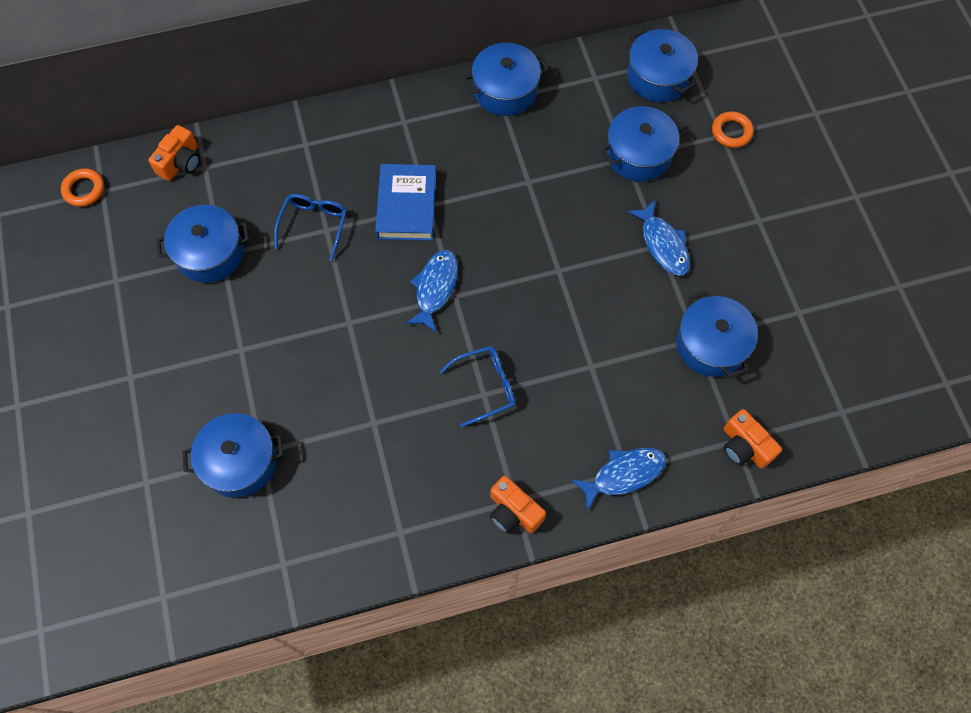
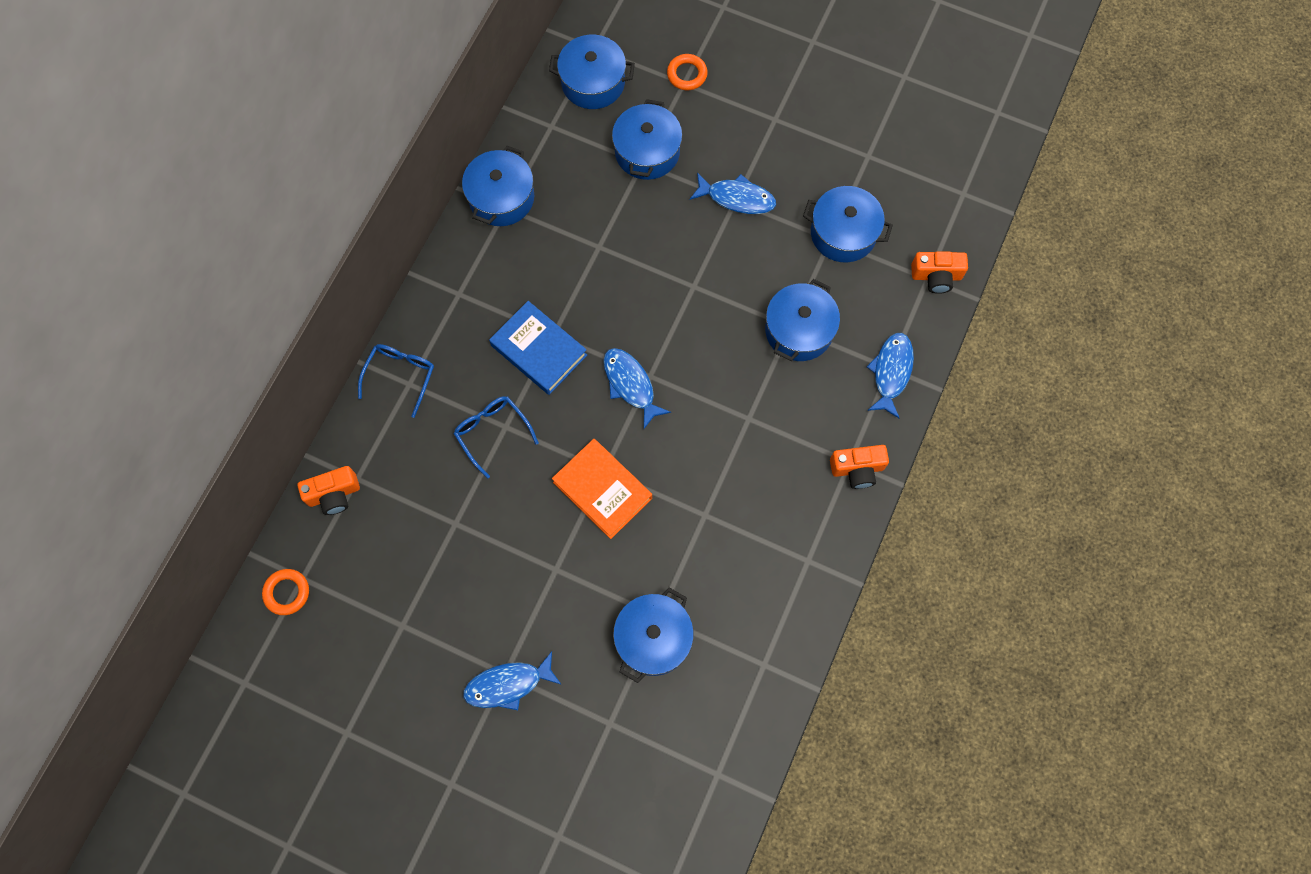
camera: 50 degrees left, 5 degrees up
(123, 385) = (508, 684): none -> blue fish
(181, 162) = (334, 494): orange camera -> orange camera turned 90 degrees clockwise
(210, 253) = (445, 532): blue pot -> blue pot (799, 330)
(332, 334) = (602, 490): none -> orange book
(486, 386) = (744, 412): blue glasses -> blue glasses (400, 376)

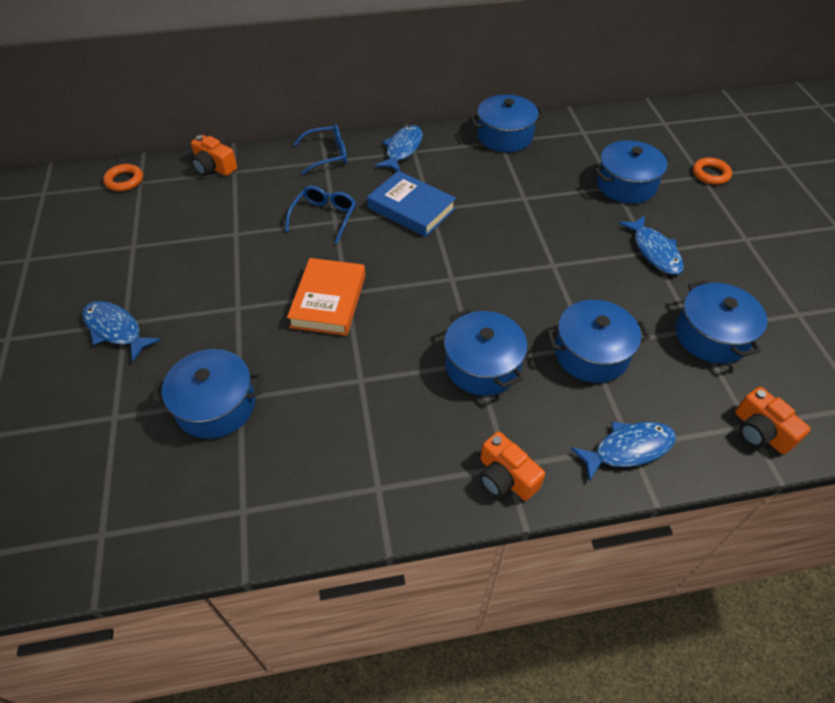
camera: 55 degrees right, 20 degrees down
(539, 350) = (411, 208): blue book -> blue book turned 60 degrees counterclockwise
(593, 82) = (640, 134): blue pot -> blue pot (482, 365)
(630, 385) = (433, 271): blue fish -> blue fish (402, 149)

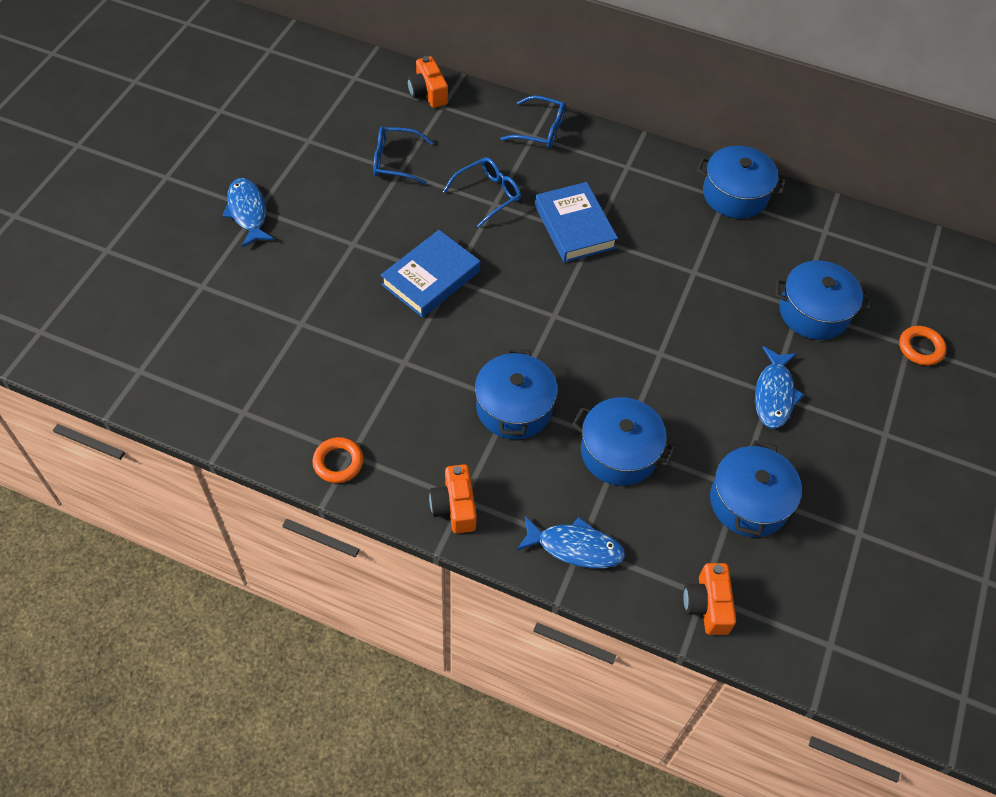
camera: 30 degrees right, 5 degrees up
(124, 181) = (342, 69): orange ring -> orange ring (338, 462)
(216, 405) = (279, 319): blue pot -> none
(225, 228) = (395, 161): none -> blue glasses
(328, 301) = (431, 278): orange book -> blue book
(402, 149) = (617, 159): blue fish -> none

